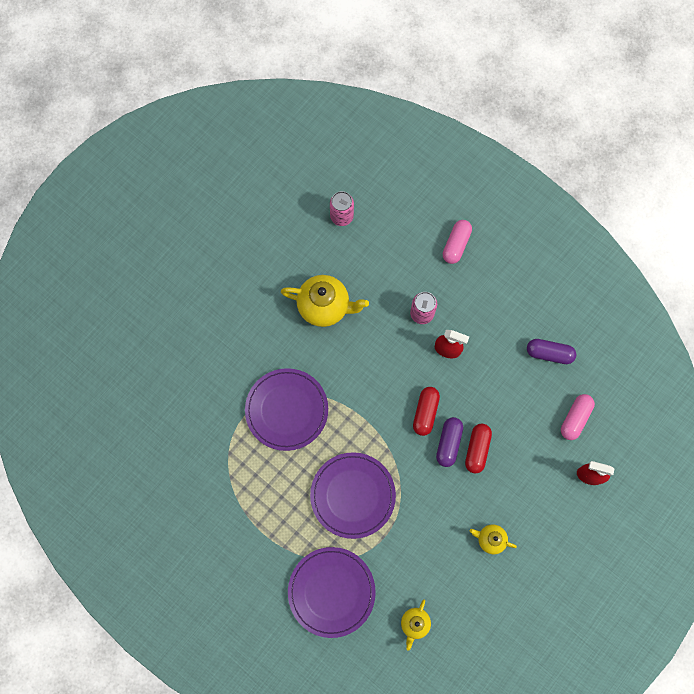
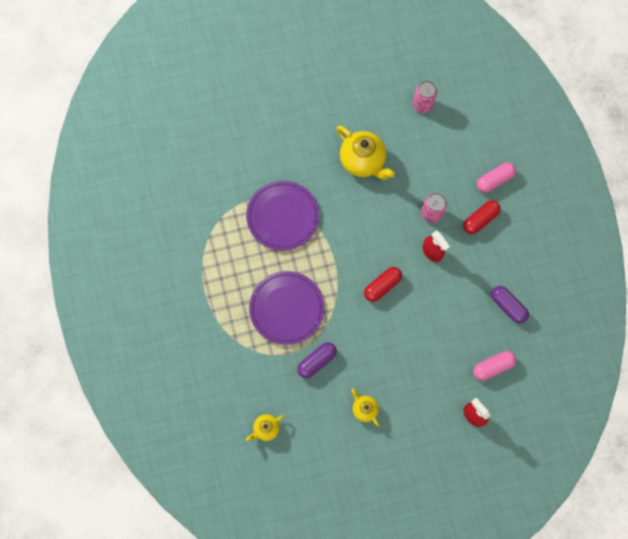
camera: 35 degrees right, 0 degrees up
(331, 591) = (223, 364): purple plate -> none
(448, 443) = (383, 319): purple capsule -> purple capsule (316, 361)
(477, 449) = (401, 338): red capsule -> red capsule (480, 219)

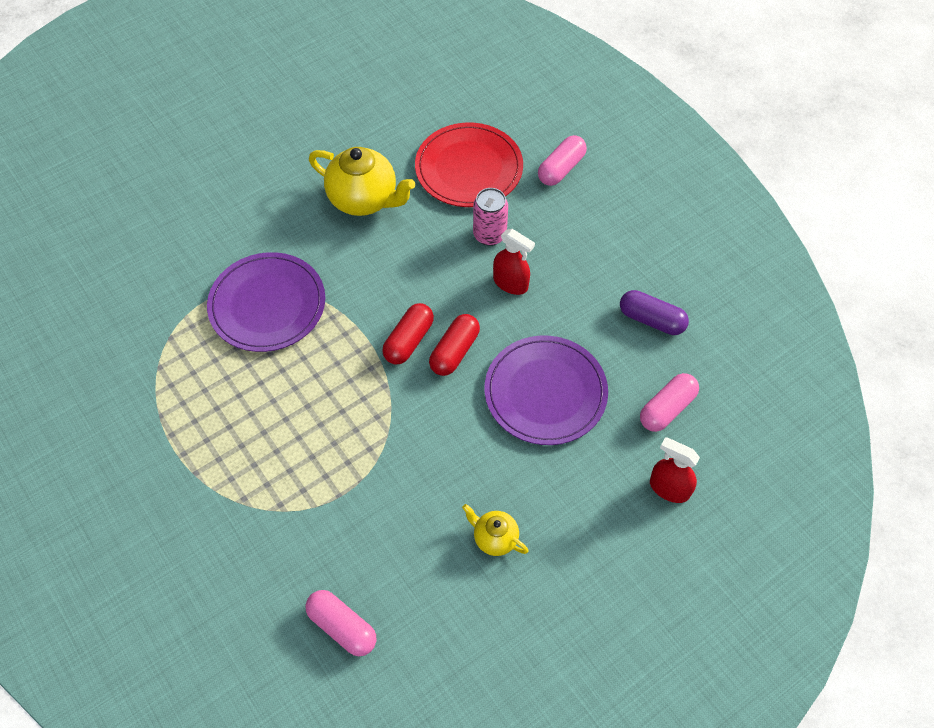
camera: 20 degrees left, 15 degrees down
(266, 428) = (342, 627): yellow teapot -> pink capsule
(286, 308) = (316, 430): purple plate -> purple plate (545, 392)
(316, 361) = (391, 492): purple capsule -> none
(422, 105) = (423, 109): pink can -> none
(436, 160) = (469, 168): none -> red plate
(480, 219) = (562, 222): red capsule -> red capsule (408, 340)

